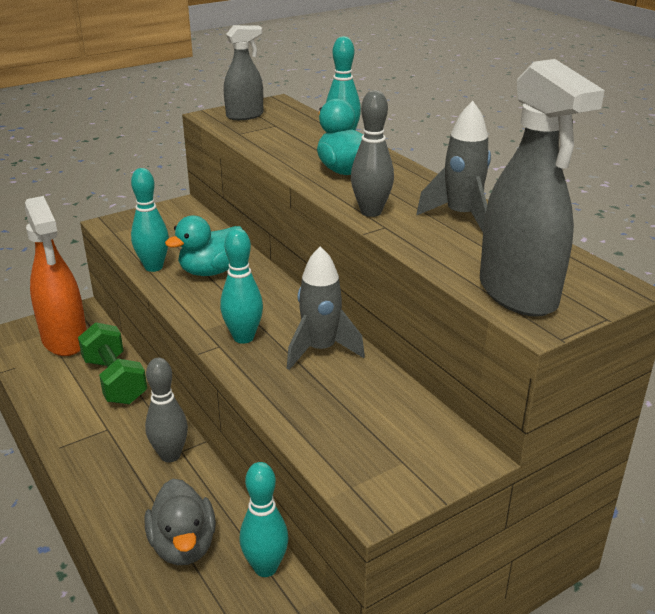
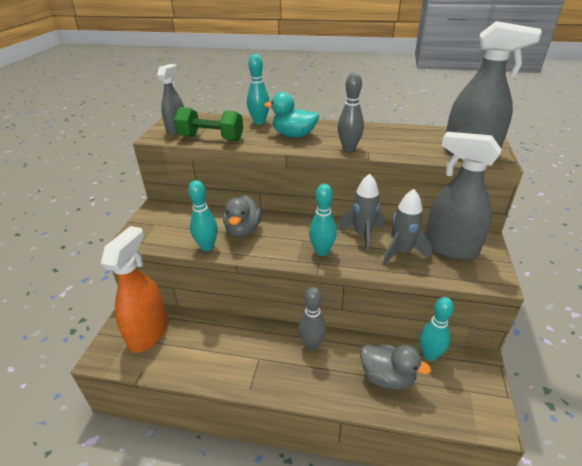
camera: 45 degrees left, 5 degrees up
(65, 340) = (149, 333): orange spray bottle -> orange spray bottle turned 90 degrees counterclockwise
(115, 380) = (219, 332): green dumbbell -> green dumbbell (211, 138)
(211, 271) = (243, 230): turquoise duck -> grey duck
(396, 431) = (450, 248): none -> grey spray bottle
(461, 216) = (384, 133): grey rocket -> grey rocket (402, 252)

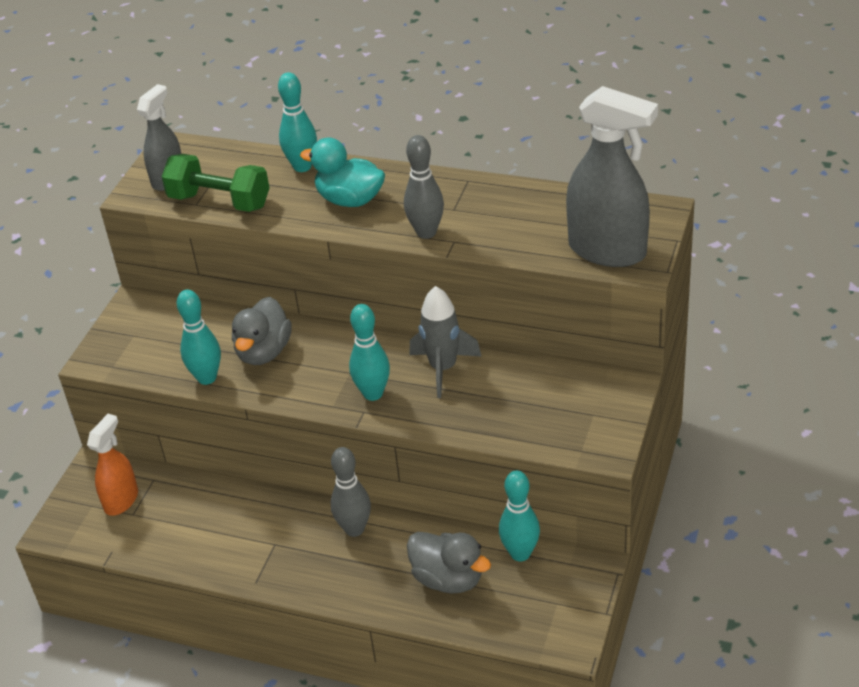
camera: 10 degrees right, 5 degrees up
(149, 333) = (121, 500): orange spray bottle -> orange spray bottle, size x0.59
(402, 252) = (491, 400): grey rocket -> none
(450, 248) = (566, 397): grey spray bottle -> none

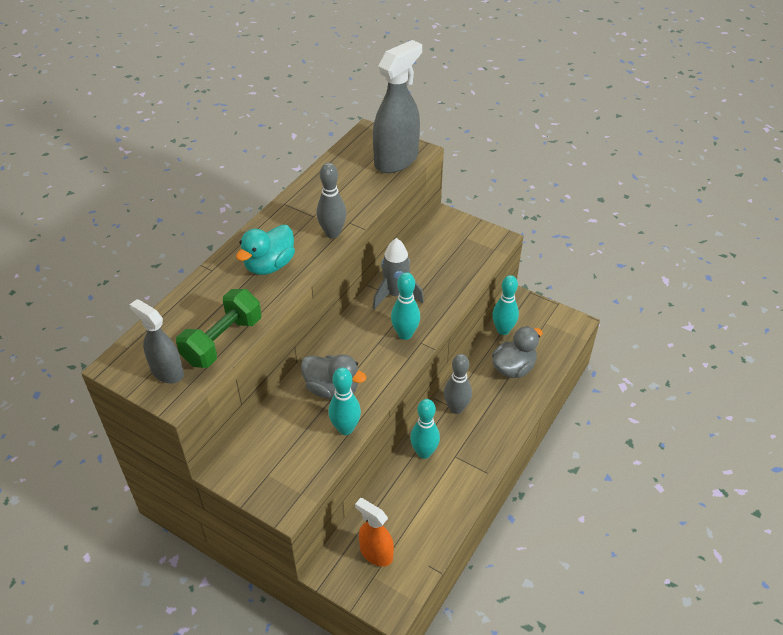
camera: 80 degrees left, 5 degrees up
(302, 166) = (208, 285): turquoise bowling pin -> turquoise bowling pin (424, 452)

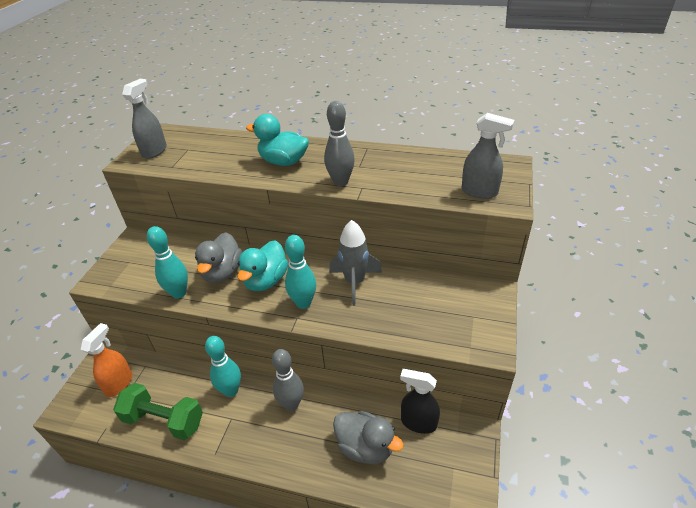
camera: 75 degrees right, 5 degrees down
(222, 341) = (189, 164): green dumbbell -> green dumbbell (164, 420)
(362, 356) = (266, 280): none -> turquoise duck
(396, 160) = (479, 192): grey spray bottle -> grey spray bottle, size x0.59
(503, 330) = (418, 422): turquoise bowling pin -> black spray bottle

